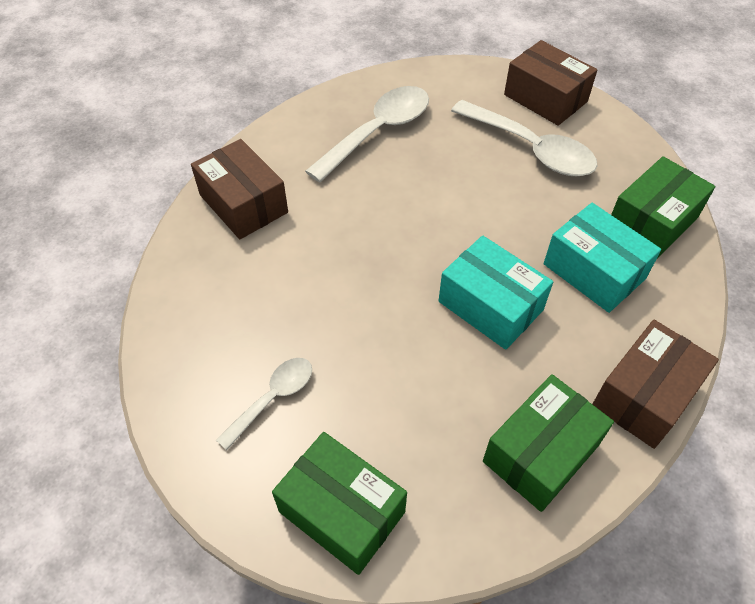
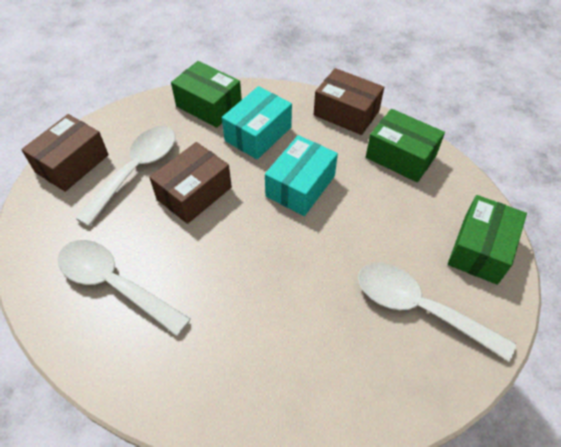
camera: 100 degrees left, 0 degrees up
(243, 204) = (223, 388): brown box -> brown box (194, 193)
(273, 398) = (419, 308): white spoon -> white spoon, size x1.75

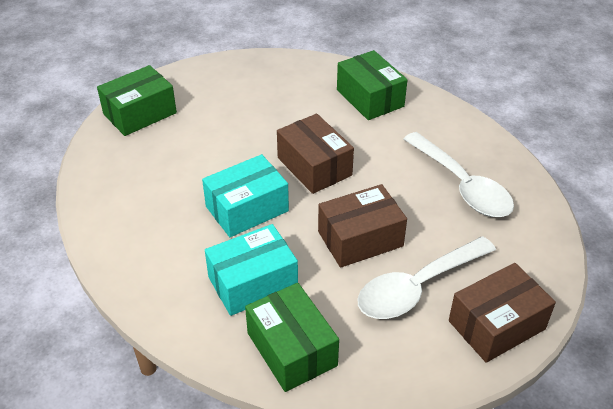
camera: 155 degrees left, 10 degrees down
(346, 113) = (129, 271): brown box -> brown box (314, 166)
(400, 156) = (122, 202): green box -> green box (370, 98)
(419, 308) = (224, 98): white spoon -> none

